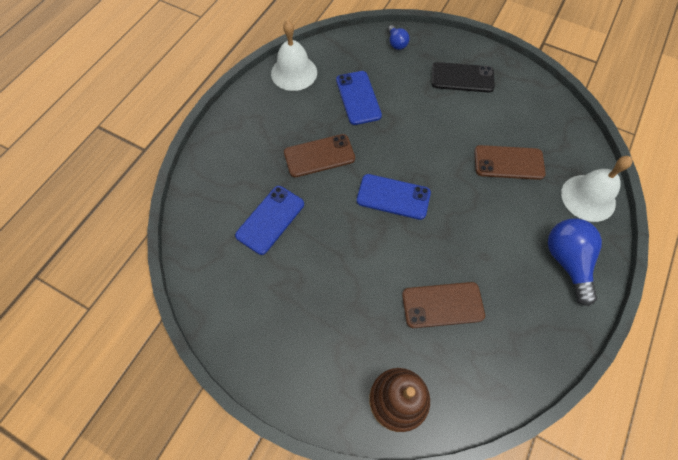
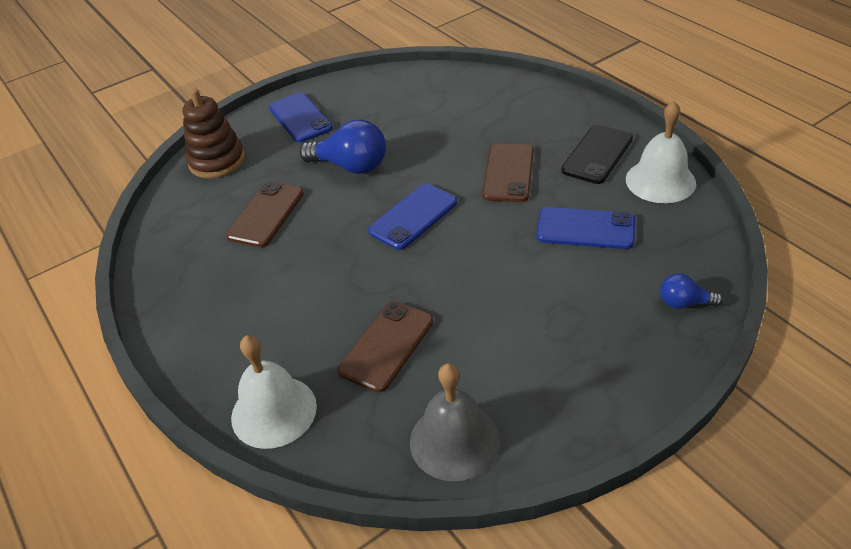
camera: 120 degrees right, 20 degrees down
(270, 219) = (448, 124): blue phone -> blue phone (300, 118)
(462, 78) = (572, 358): black phone -> black phone (597, 155)
(543, 108) = (454, 441): none -> grey bell
(567, 261) = (219, 339): blue light bulb -> blue light bulb (351, 166)

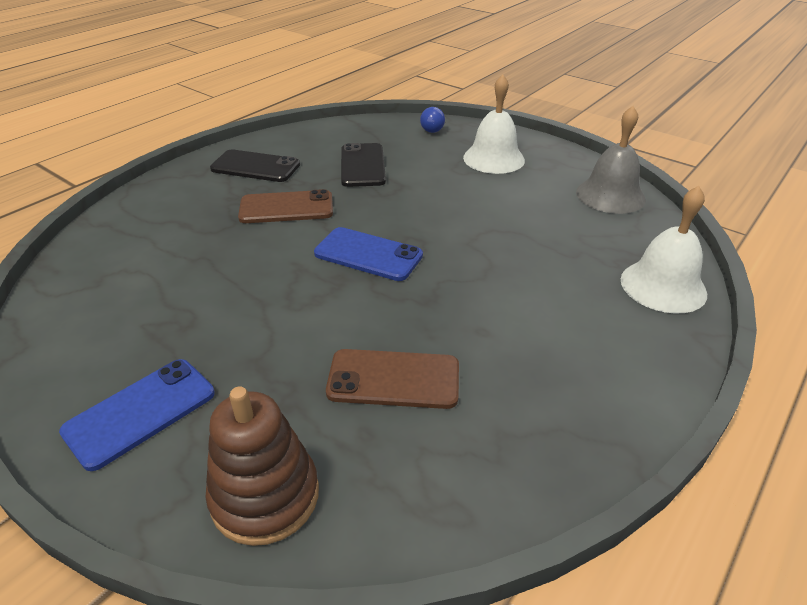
camera: 110 degrees left, 5 degrees down
(351, 166) = (277, 321): blue light bulb -> none
(386, 346) = (547, 239): brown phone -> none
(585, 229) = (362, 165): blue phone -> black phone
(660, 181) = (293, 140): white bell -> white bell (493, 158)

